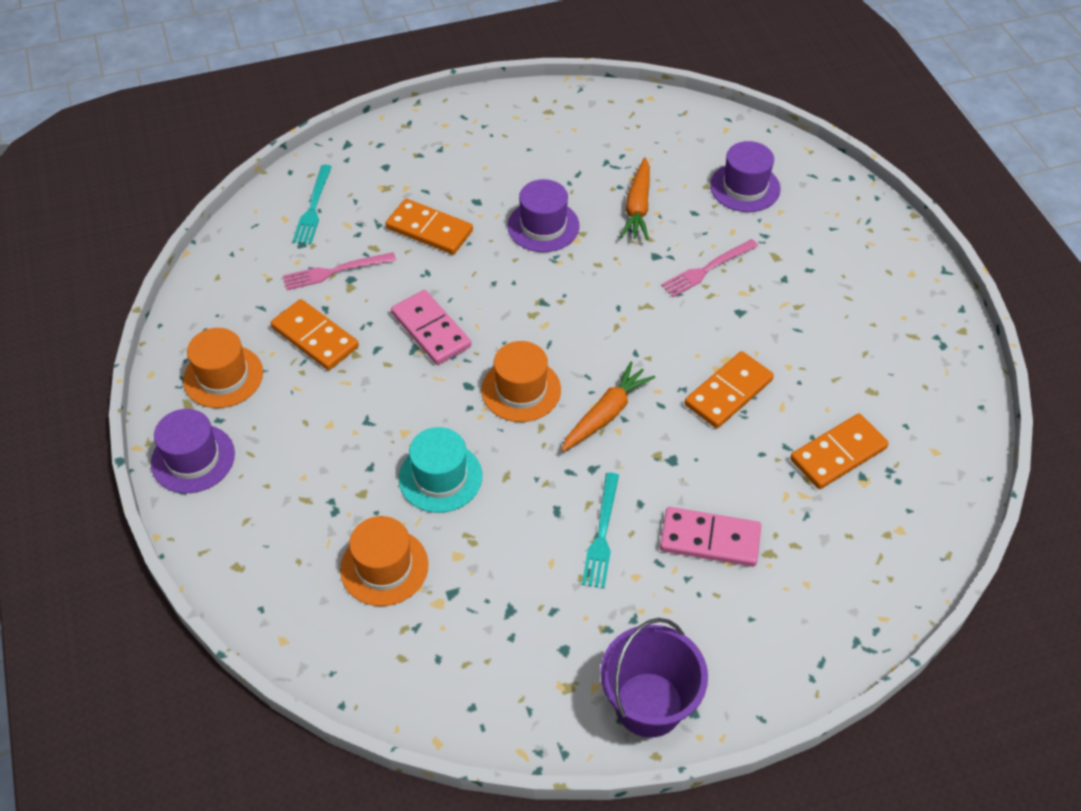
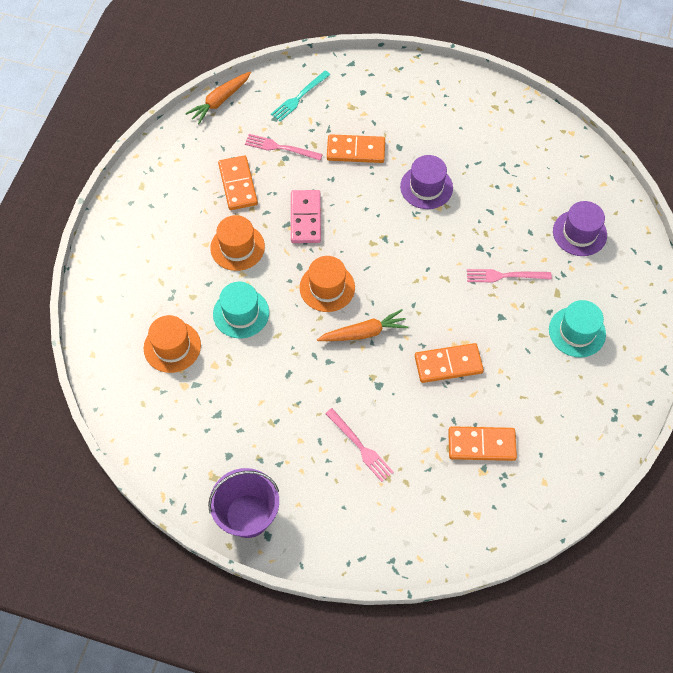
camera: 35 degrees right, 10 degrees up
(193, 458) = (122, 221): purple hat -> none
(223, 376) = (172, 180): orange hat -> orange hat (237, 247)
(429, 229) = (356, 150): orange domino -> orange domino turned 60 degrees counterclockwise
(602, 534) = (302, 403): turquoise fork -> none
(638, 207) = (497, 207): orange carrot -> orange carrot (220, 101)
(710, 539) = (360, 446): pink domino -> pink fork
(829, 283) = (577, 332): none -> turquoise hat

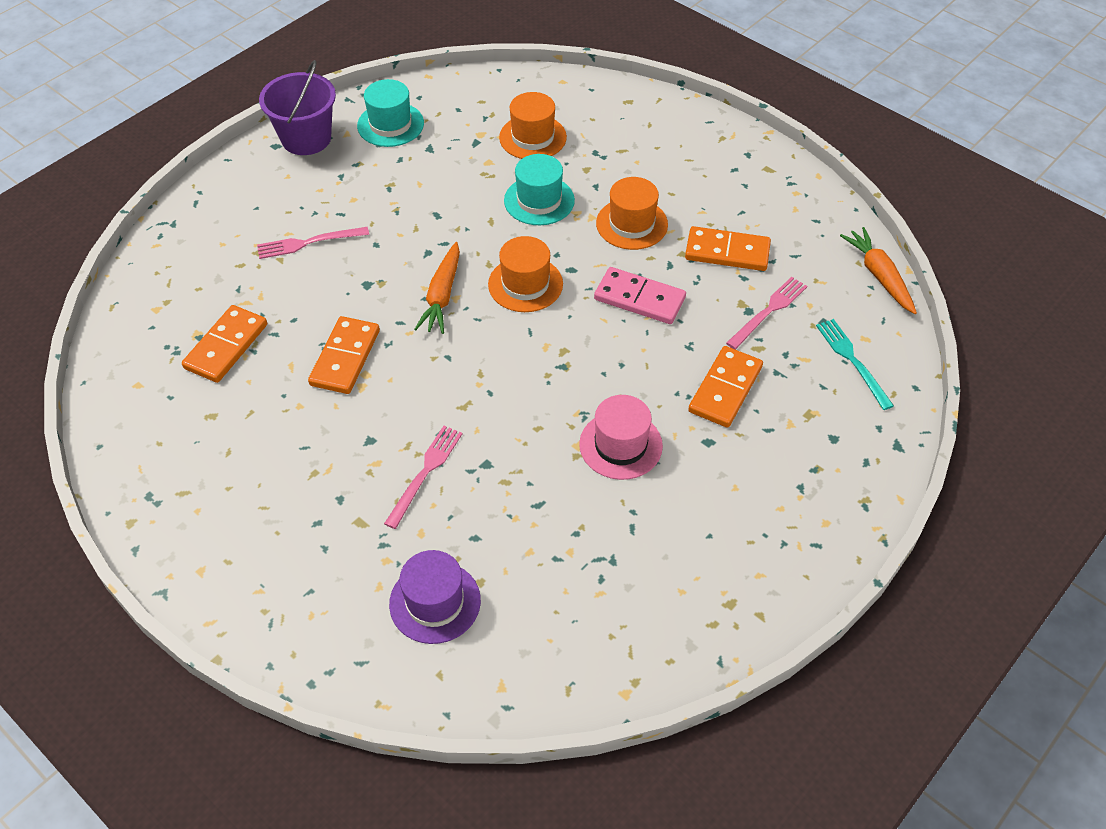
camera: 115 degrees right, 10 degrees down
(426, 187) = (620, 445): purple hat -> pink hat
(577, 332) = (289, 516): turquoise hat -> turquoise hat (390, 124)

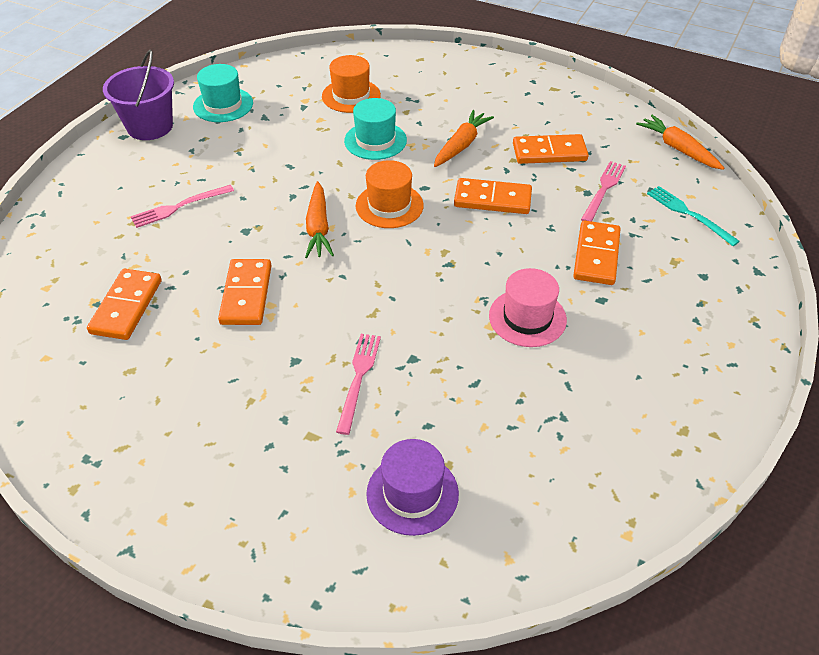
camera: 15 degrees left, 5 degrees down
(632, 224) = (461, 145): orange hat -> orange carrot
(639, 298) = (492, 199): pink domino -> orange domino

